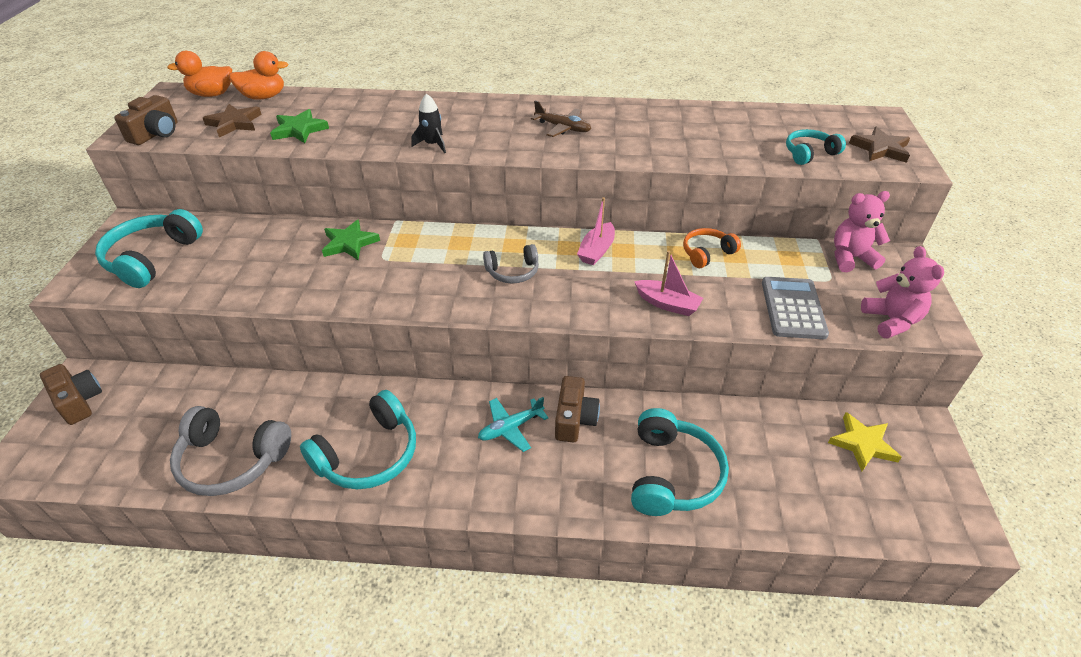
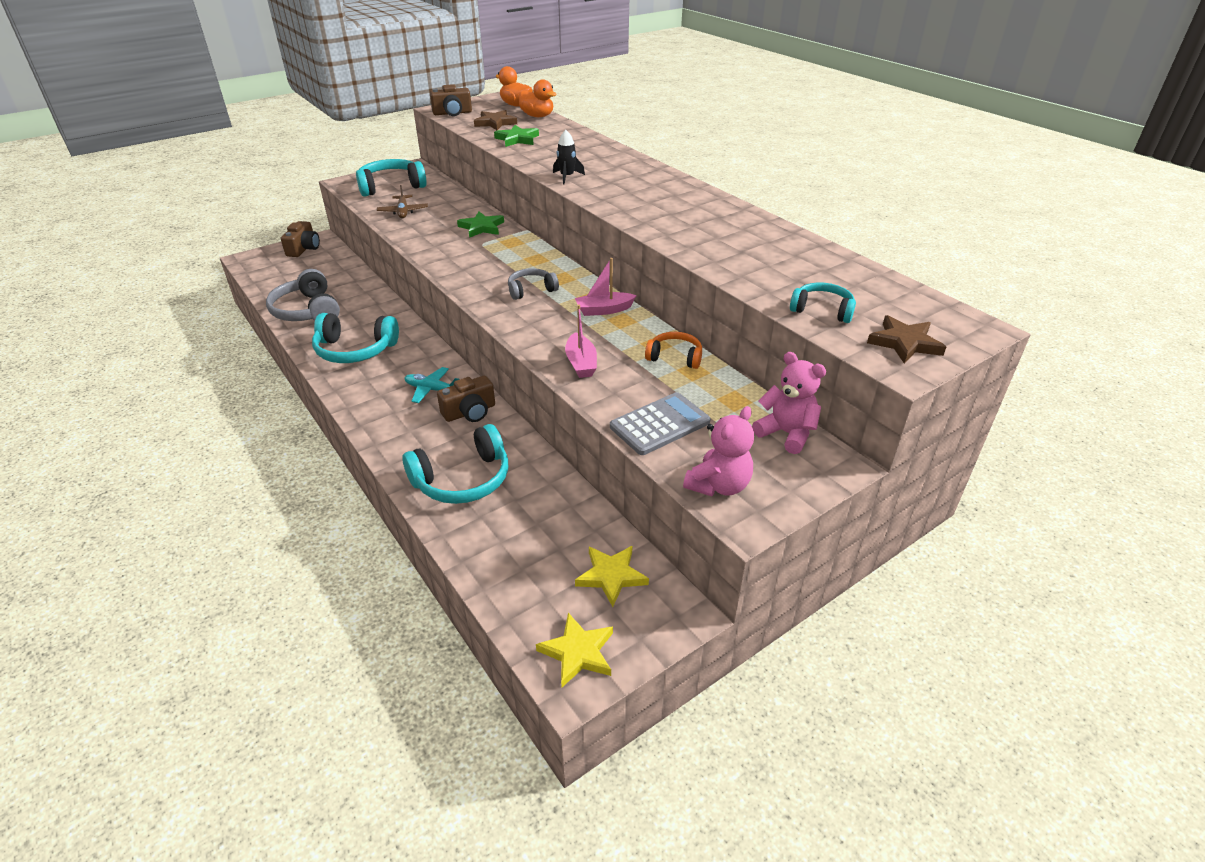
camera: 50 degrees right, 5 degrees down
(513, 272) = (531, 290): grey headphones -> grey headphones turned 120 degrees clockwise
(563, 128) = (668, 205): brown plane -> brown plane (403, 211)
(936, 509) = (578, 652): none -> yellow star

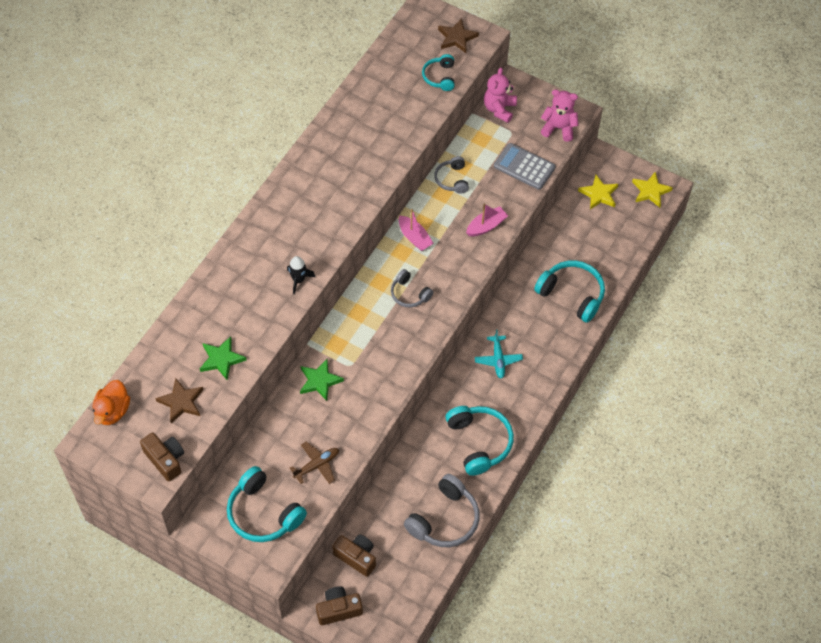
camera: 115 degrees left, 20 degrees up
(470, 412) = (509, 323): brown camera -> brown camera (356, 557)
(537, 116) = (143, 373): orange duck -> none
(675, 357) = (452, 179): orange headphones -> grey headphones

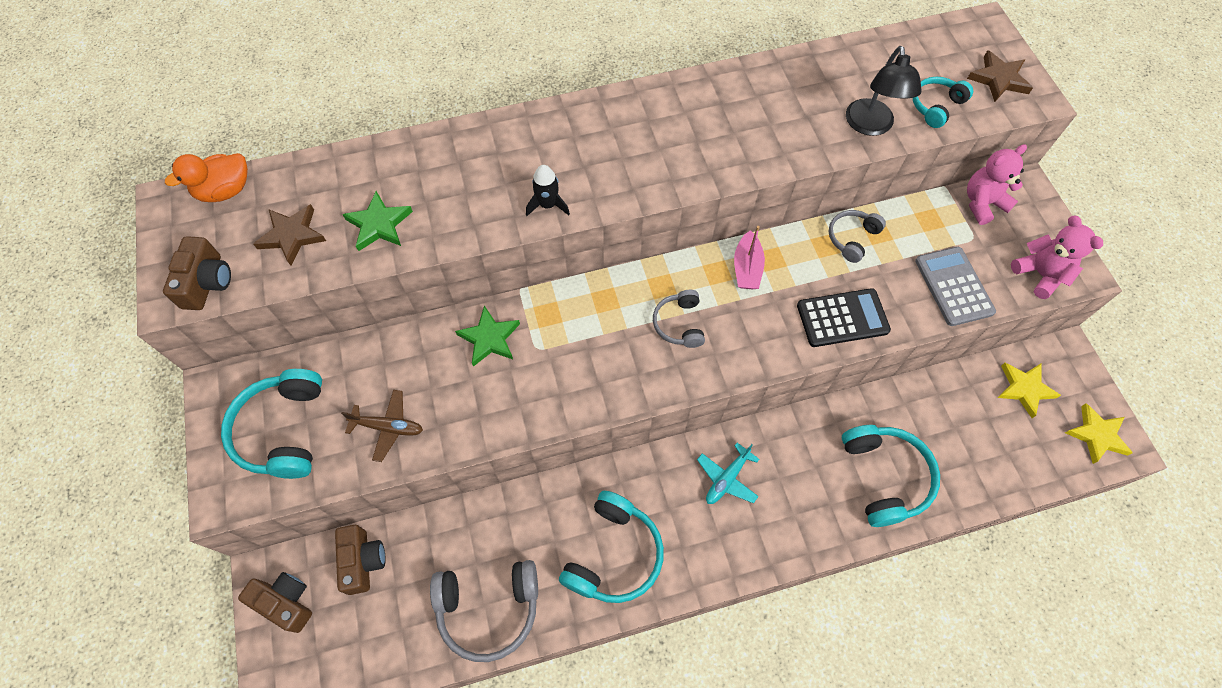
camera: 45 degrees right, 5 degrees up
(418, 112) = (870, 126): none -> black lamp
(486, 226) = (842, 318): pink boat -> black calculator

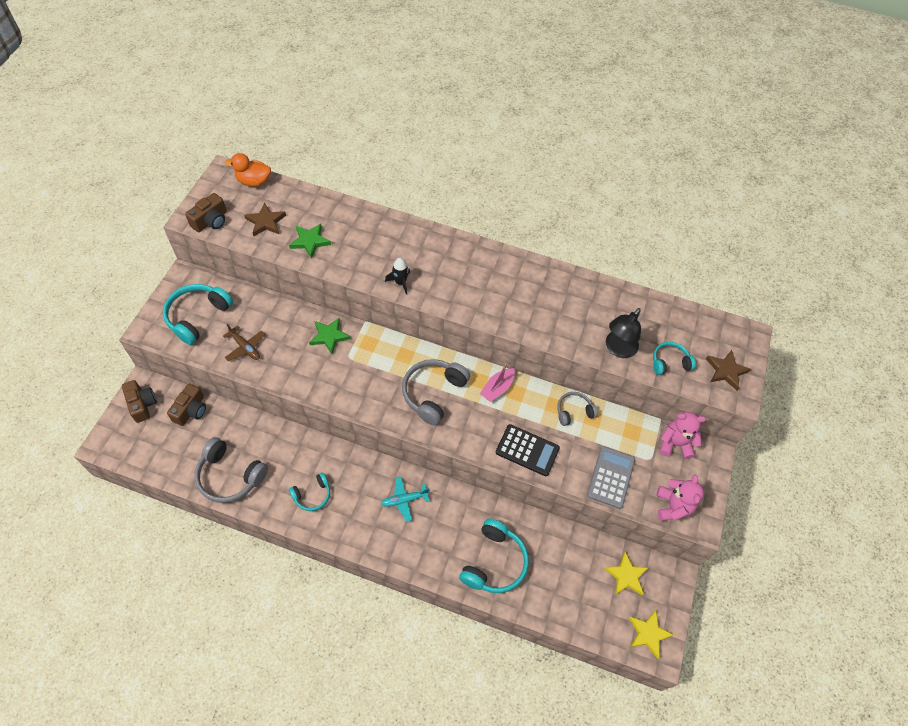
camera: 30 degrees right, 5 degrees down
(614, 554) = (312, 495): turquoise headphones -> turquoise headphones, size x0.58
(679, 324) = (433, 393): grey headphones -> grey headphones, size x1.72

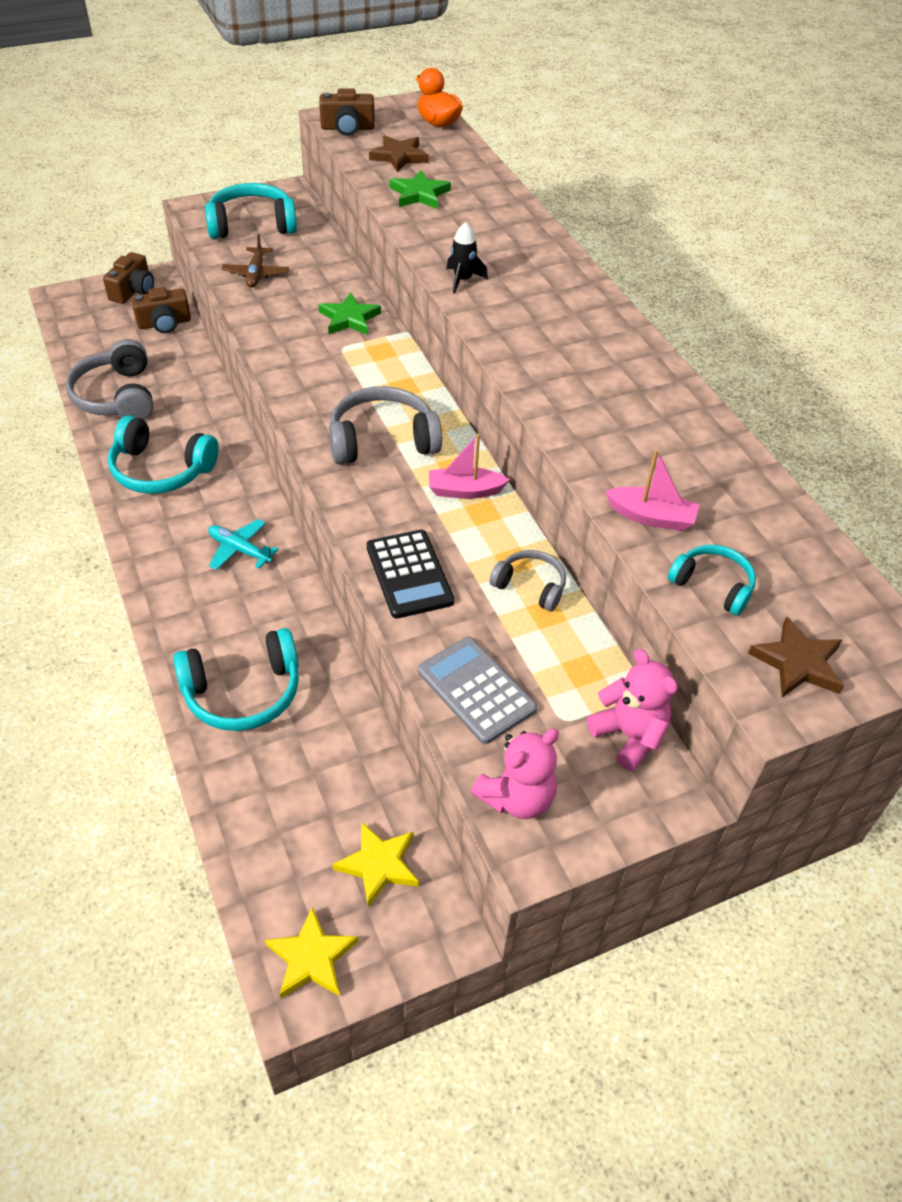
camera: 50 degrees right, 10 degrees down
(312, 495) = (161, 470): turquoise headphones -> turquoise headphones, size x1.72
(611, 477) = (476, 690): grey calculator -> grey calculator turned 105 degrees counterclockwise
(617, 349) = (651, 517): black lamp -> pink boat

